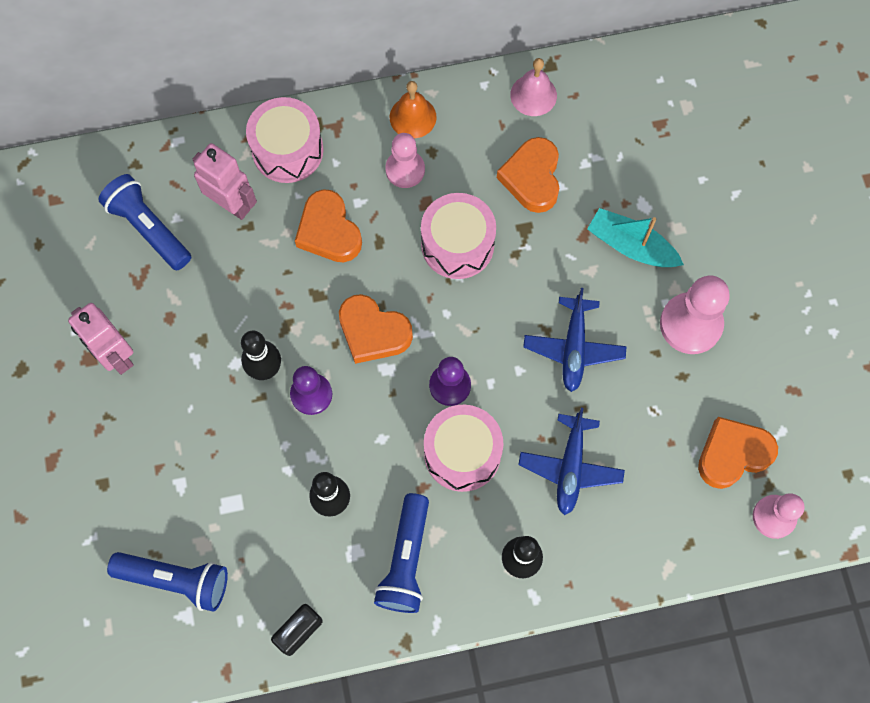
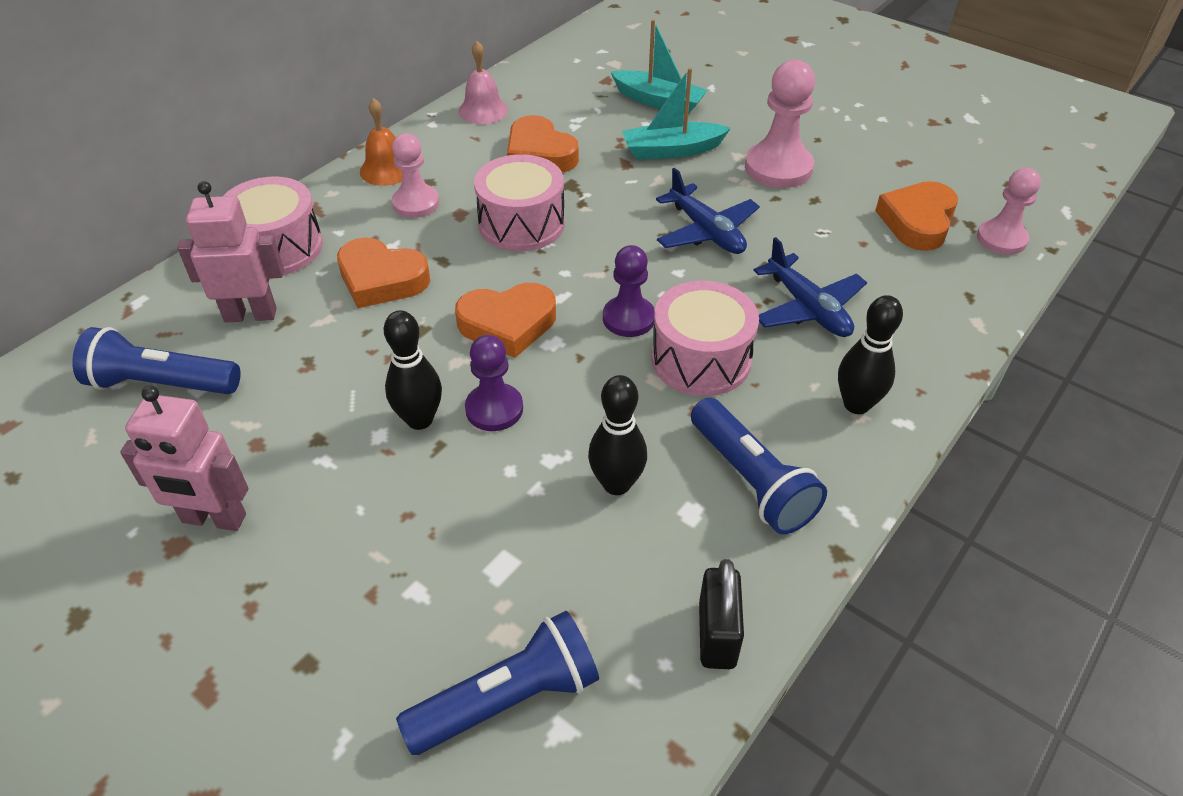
camera: 40 degrees left, 25 degrees down
(676, 181) = (658, 101): none -> turquoise boat

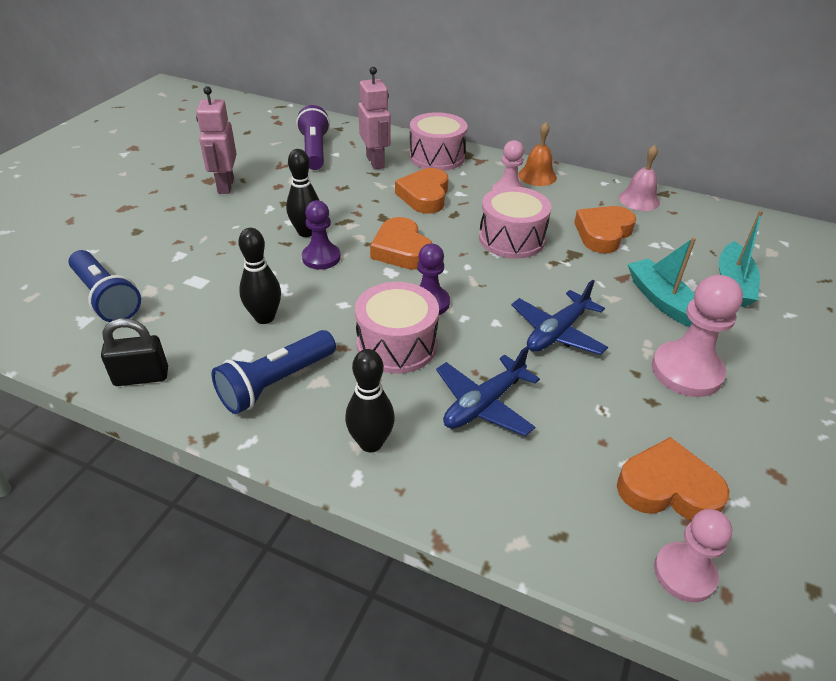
camera: 75 degrees right, 5 degrees down
(162, 383) = (315, 150): blue flashlight -> purple flashlight

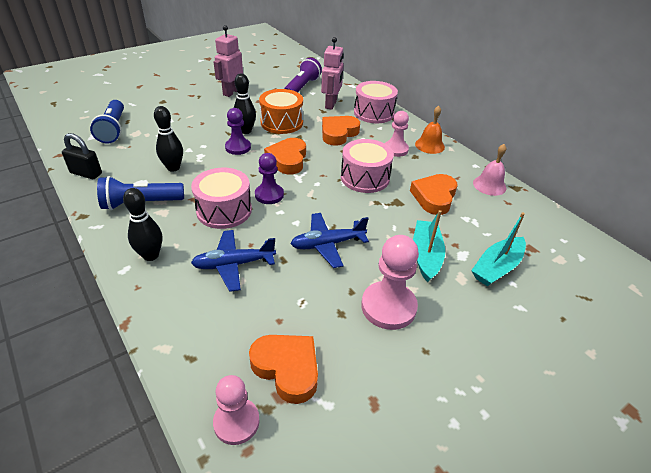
camera: 30 degrees right, 0 degrees up
(340, 205) = (281, 122): none -> orange drum
(603, 233) = (434, 197): orange heart -> orange heart turned 45 degrees counterclockwise

